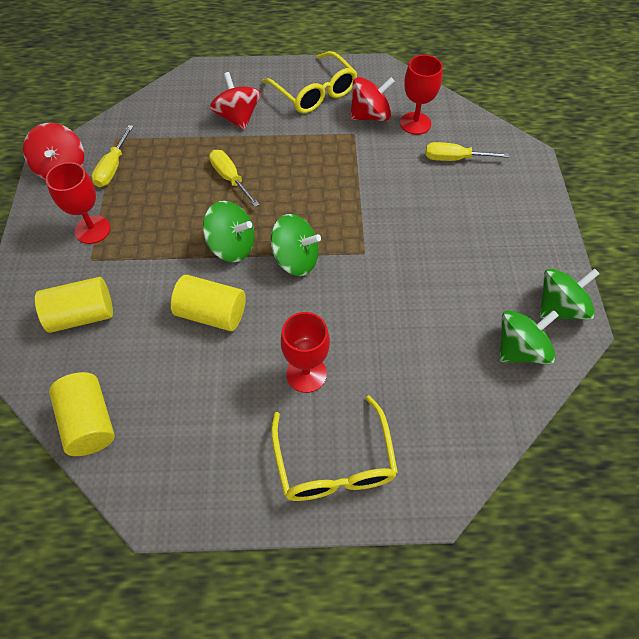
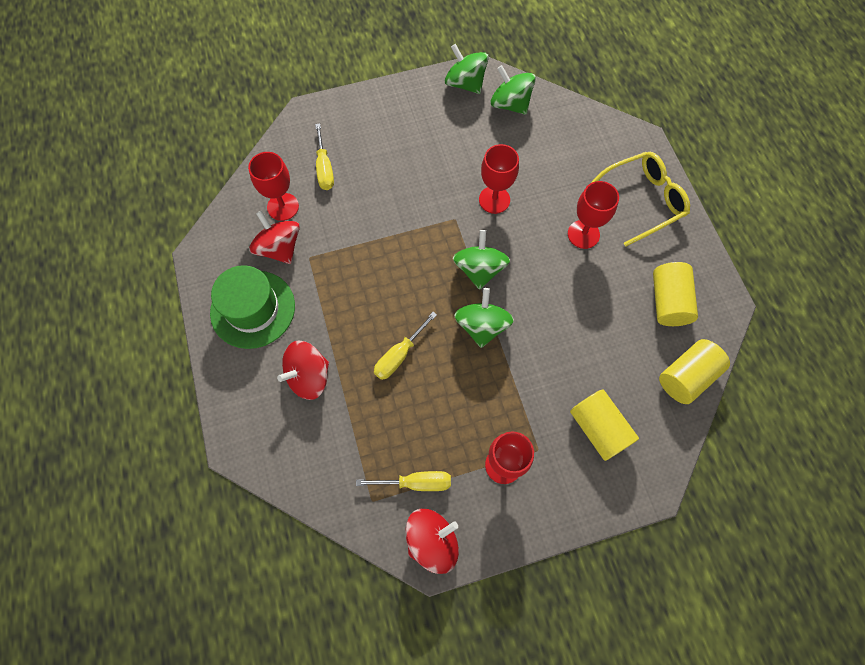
camera: 105 degrees left, 10 degrees up
(212, 313) = (556, 319): yellow cylinder -> yellow cylinder (668, 302)
(314, 92) = (253, 309): yellow glasses -> green hat
(379, 295) = (494, 200): none -> red goblet

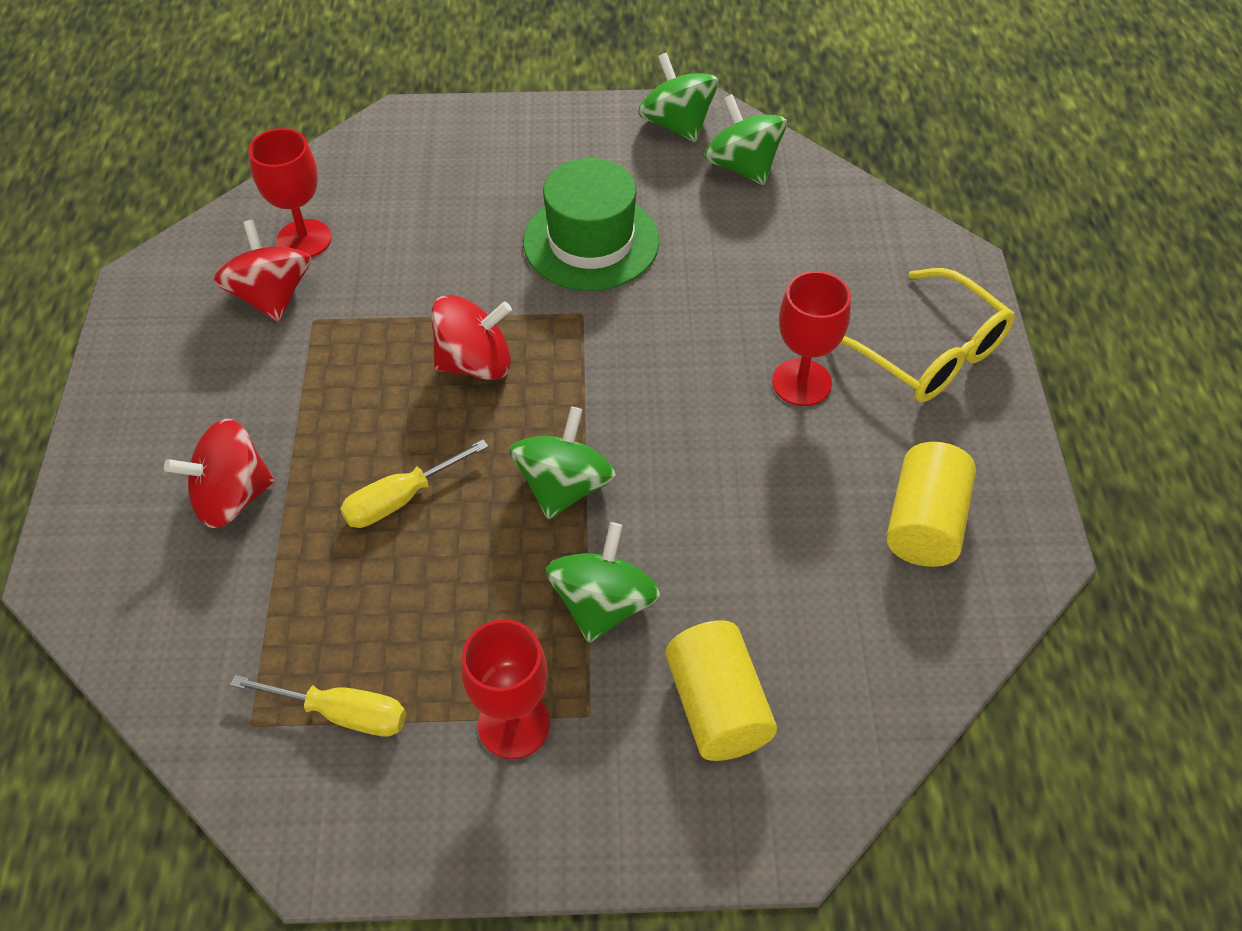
camera: 15 degrees right, 15 degrees down
(253, 309) = (187, 375): green hat -> green hat (591, 241)
(324, 168) = (395, 198): yellow screwdriver -> none
(432, 541) = (329, 822): red spinning top -> red spinning top (475, 363)
(479, 269) = (594, 398): green spinning top -> green spinning top (603, 604)
(494, 200) = (661, 299): red goblet -> none
(642, 201) = (928, 352): yellow glasses -> yellow glasses turned 60 degrees clockwise
(686, 377) = (919, 658): yellow cylinder -> none

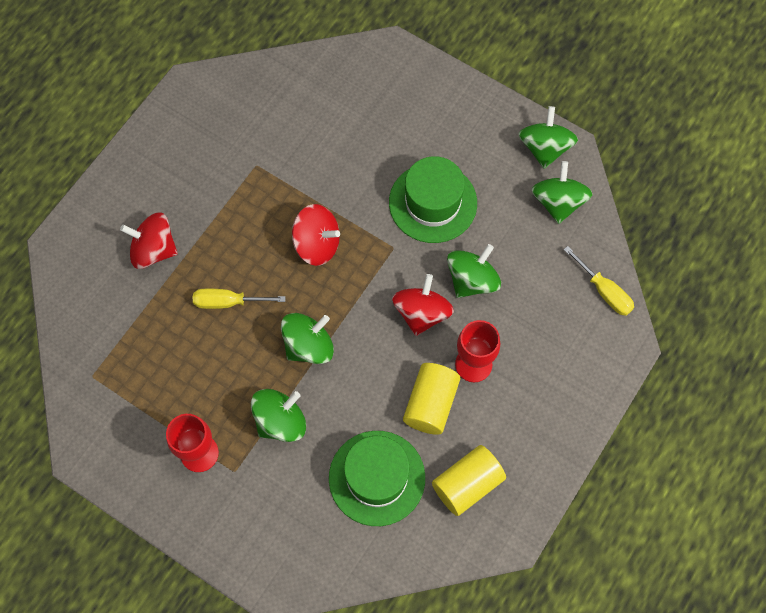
camera: 35 degrees right, 15 degrees up
(272, 296) = (245, 137): red spinning top -> red spinning top (422, 313)
(304, 239) = (284, 107): red goblet -> none
(342, 713) = (132, 397): yellow screwdriver -> yellow screwdriver (604, 291)
(714, 295) = (472, 280): none -> green spinning top
(717, 706) = (293, 507): yellow cylinder -> yellow cylinder (431, 404)
(801, 591) = (377, 478): none -> green hat
(928, 352) = (557, 391): yellow glasses -> none

